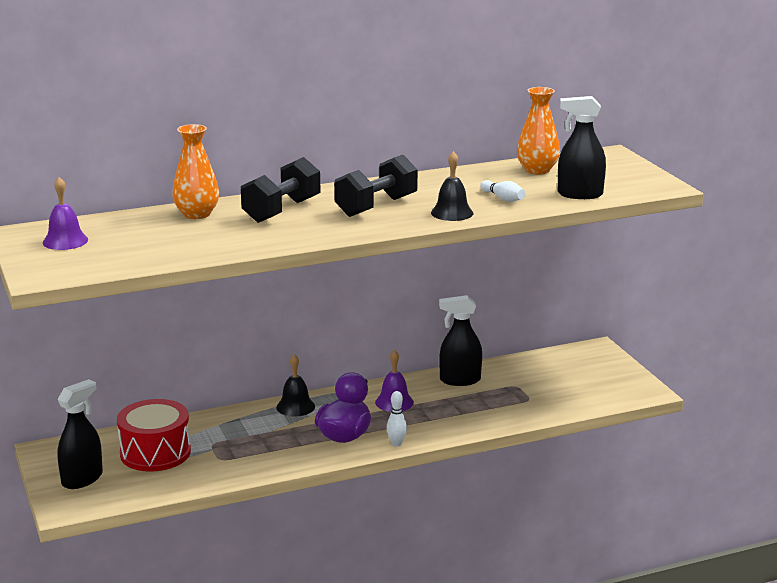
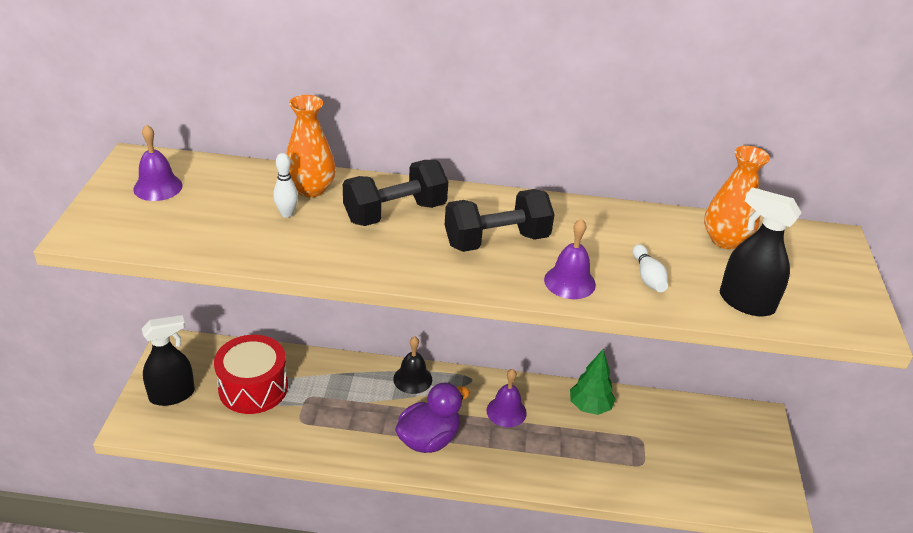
camera: 25 degrees right, 15 degrees up
(396, 444) = (469, 472): white bowling pin -> white bowling pin (287, 214)
(452, 213) = (569, 282): black bell -> purple bell
(460, 380) = (589, 407): black spray bottle -> green tree

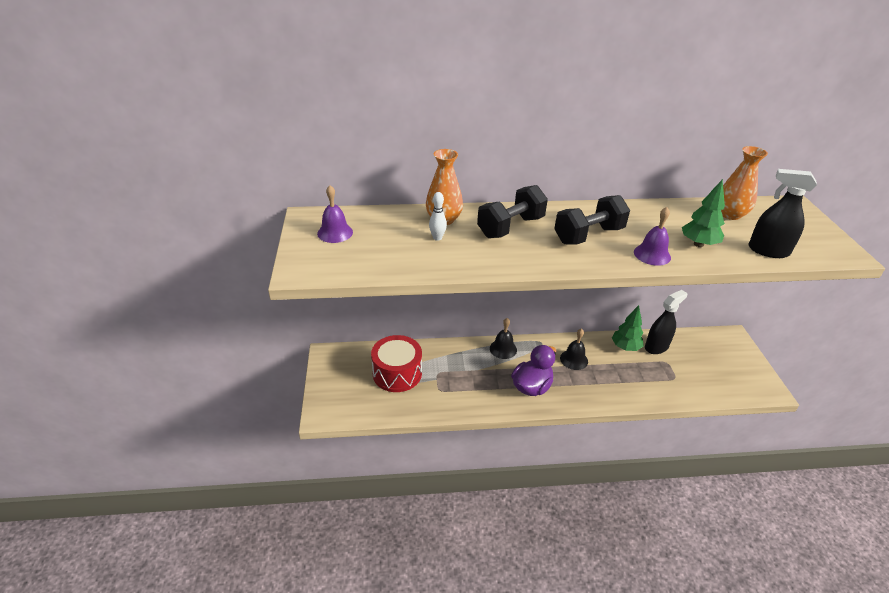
camera: 10 degrees left, 0 degrees up
(172, 395) = (342, 388): black spray bottle -> black spray bottle (656, 347)
(506, 411) = (574, 359): purple bell -> black bell
(648, 277) = (698, 244): white bowling pin -> green tree

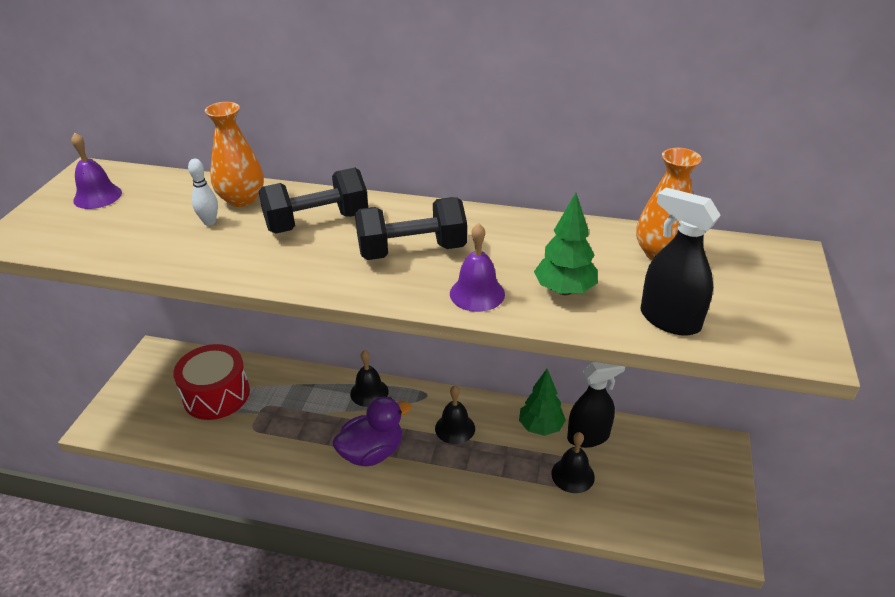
camera: 20 degrees right, 0 degrees up
(662, 371) = (572, 475): none -> black bell

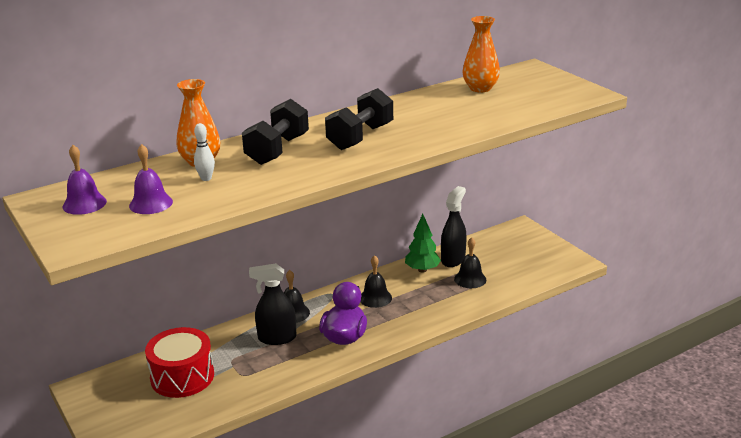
camera: 45 degrees left, 10 degrees down
(477, 293) = (429, 137): purple bell -> purple bell (151, 203)
(564, 290) = (466, 118): green tree -> none
(669, 320) = (528, 108): black spray bottle -> black spray bottle (277, 338)

